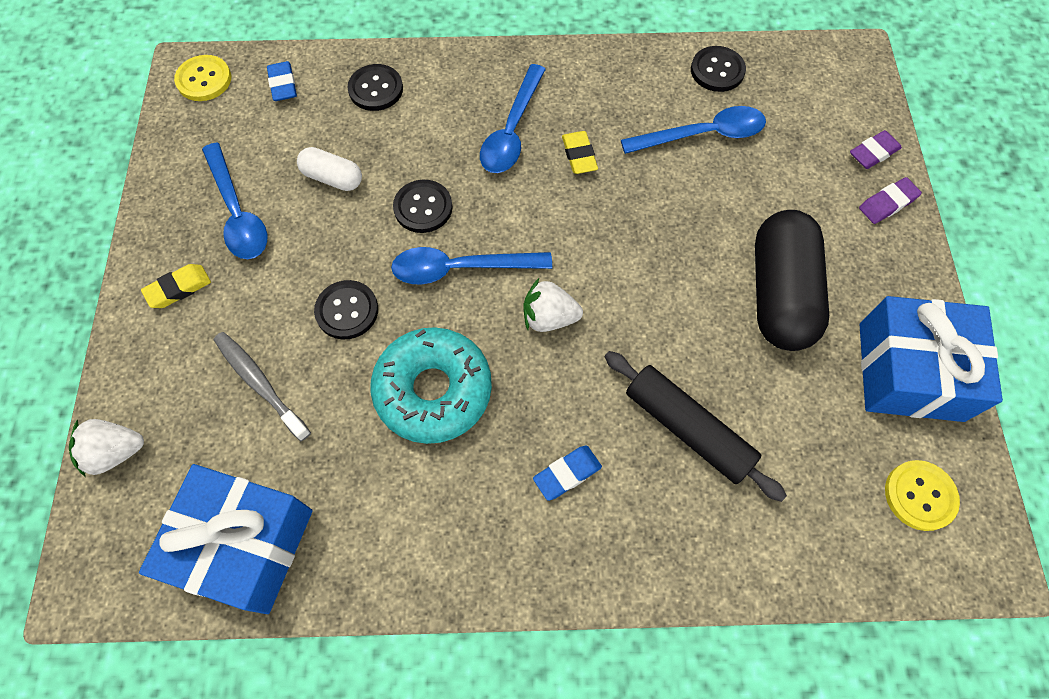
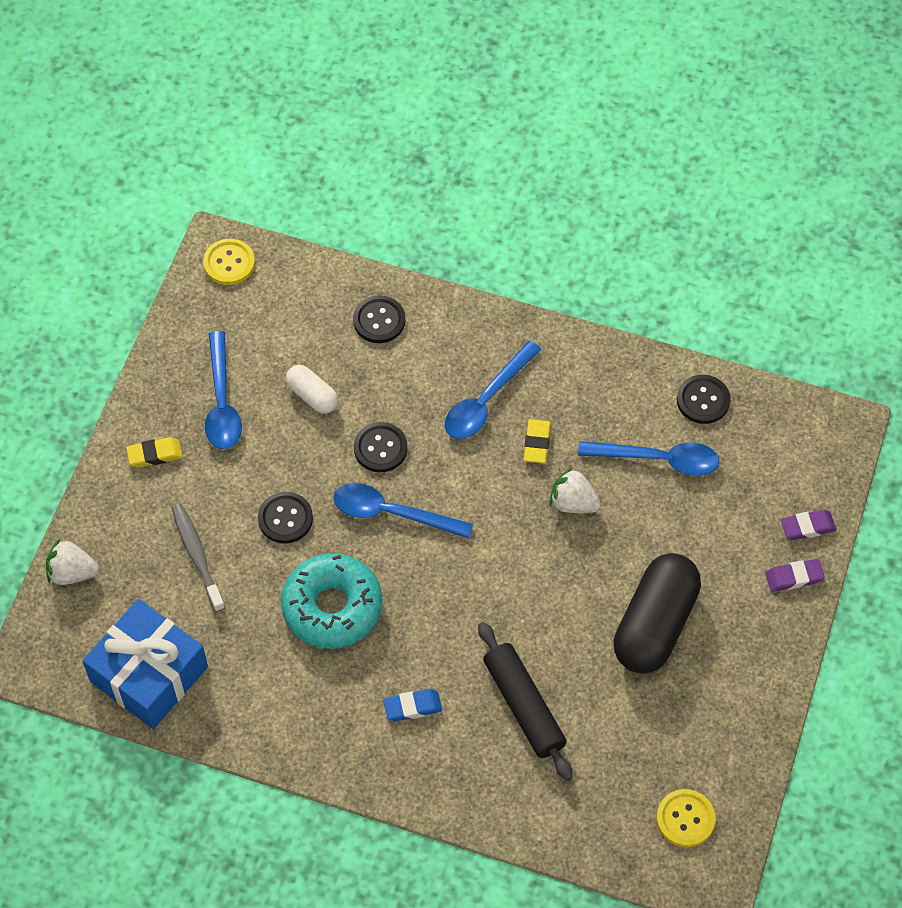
camera: 20 degrees right, 5 degrees down
(283, 85) = (298, 290): blue eraser -> none
(549, 317) = (449, 579): white strawberry -> white strawberry (573, 503)
(910, 371) = (732, 724): blue gift -> none

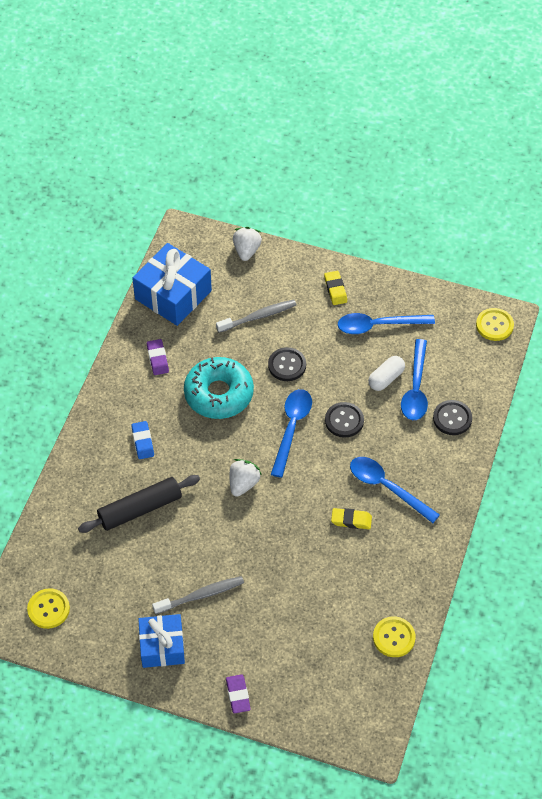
camera: 90 degrees right, 5 degrees down
(573, 503) = (301, 543): white strawberry -> white strawberry (243, 484)
(655, 624) = (200, 595): black capsule -> grey toothbrush
(658, 459) = (339, 603): blue spoon -> blue spoon (415, 388)
(703, 400) = (394, 637): black button -> yellow button
(732, 670) = (162, 646): none -> blue gift
(807, 527) = (282, 708): purple eraser -> purple eraser (157, 359)

